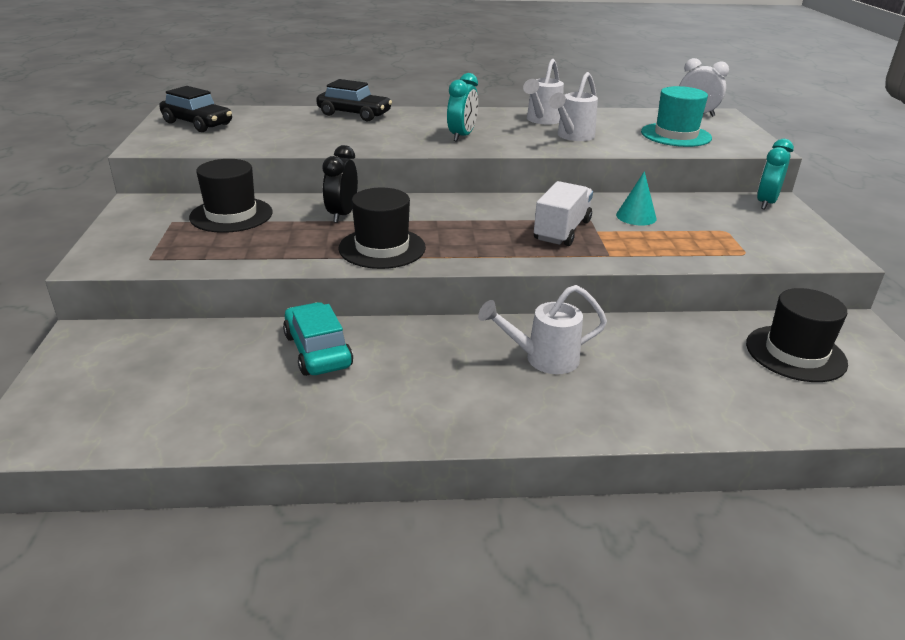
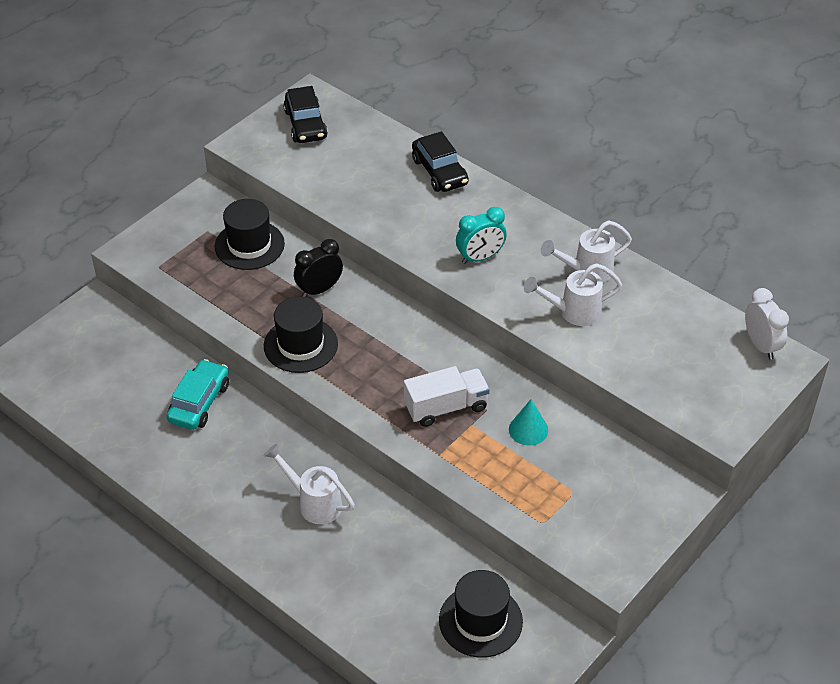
camera: 45 degrees right, 15 degrees up
(676, 135) = (673, 365): turquoise hat -> none
(765, 203) = (670, 487): turquoise clock -> none

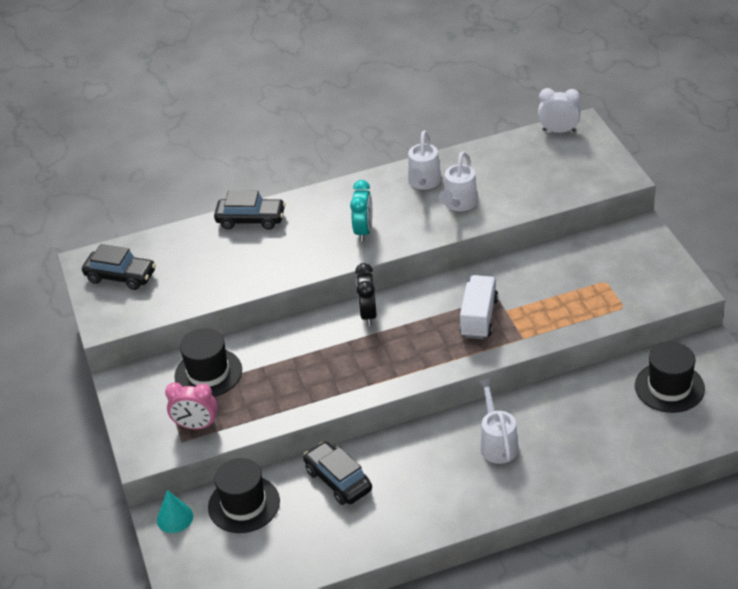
camera: 55 degrees left, 5 degrees down
(181, 267) = (196, 426): none -> pink clock
(199, 402) = (338, 480): turquoise car -> black car
(300, 345) = (349, 379): black hat -> black hat (244, 504)
(314, 502) = (497, 443): white watering can -> white watering can turned 105 degrees clockwise
(319, 289) = (297, 347): black clock -> black clock (368, 314)
(528, 429) = (532, 282): turquoise cone -> turquoise cone (175, 518)

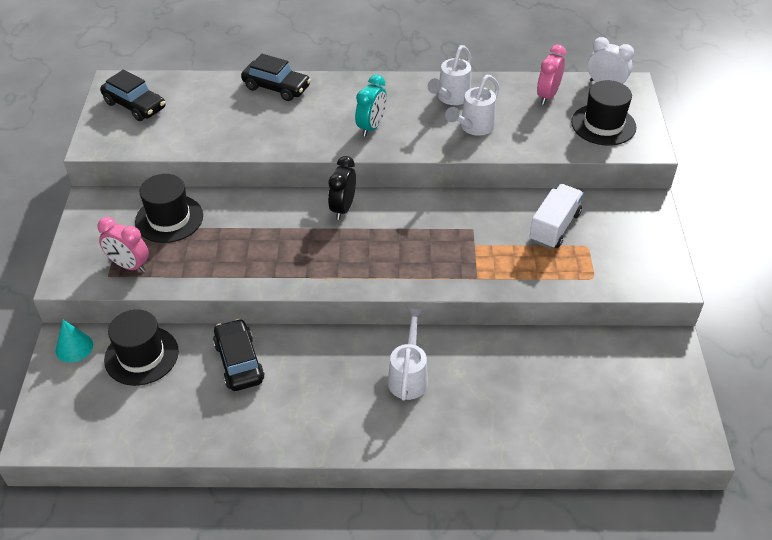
camera: 15 degrees right, 5 degrees up
(479, 318) = (444, 244): white truck -> white truck (554, 227)
(511, 155) = (547, 96): none -> pink clock
(669, 387) = (609, 375): black hat -> black hat (603, 125)

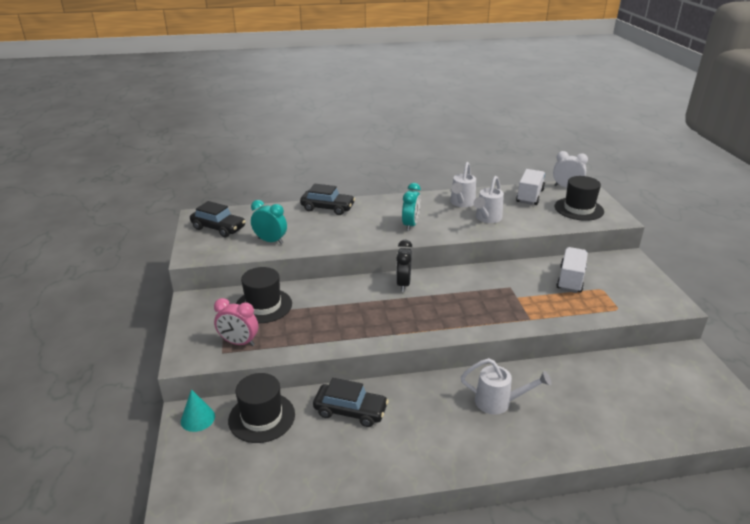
camera: 10 degrees left, 15 degrees down
(191, 133) = (270, 241): none -> turquoise clock
(239, 362) = (350, 411): black car -> black car turned 135 degrees clockwise
(408, 376) = (499, 402): white watering can -> white watering can turned 105 degrees clockwise
(547, 96) = (530, 196): pink clock -> white truck

